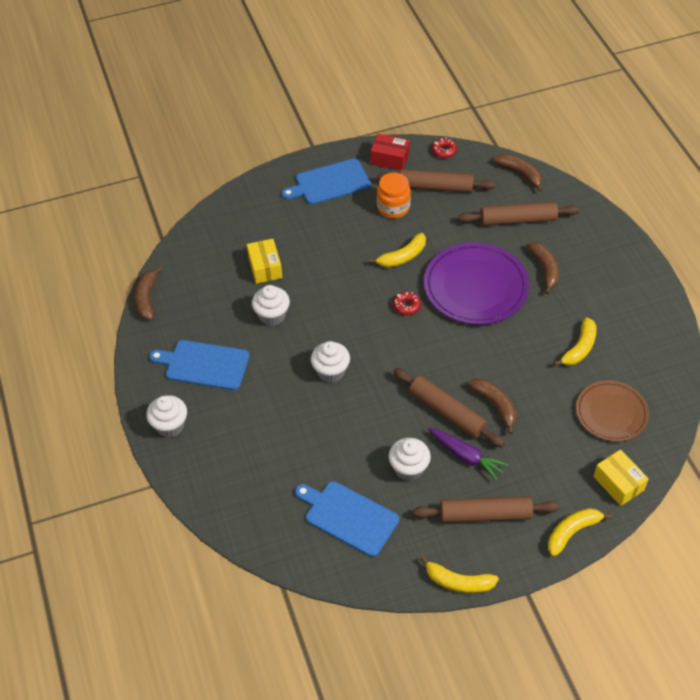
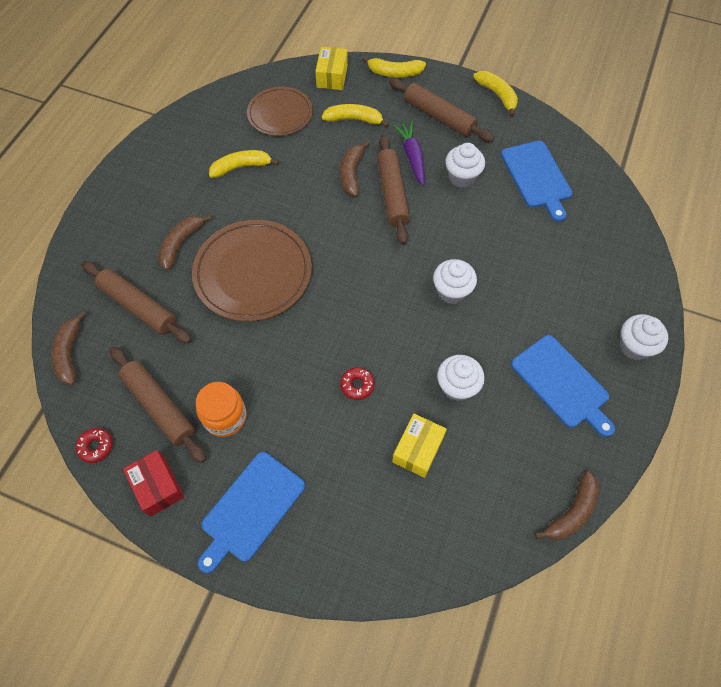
camera: 140 degrees left, 10 degrees up
(330, 183) = (251, 509): blue cutting board -> blue cutting board turned 105 degrees clockwise
(403, 257) = (278, 352): yellow banana -> yellow banana (354, 119)
(406, 306) = (328, 301): red donut -> red donut (357, 385)
(475, 287) = (253, 273): purple plate -> brown plate

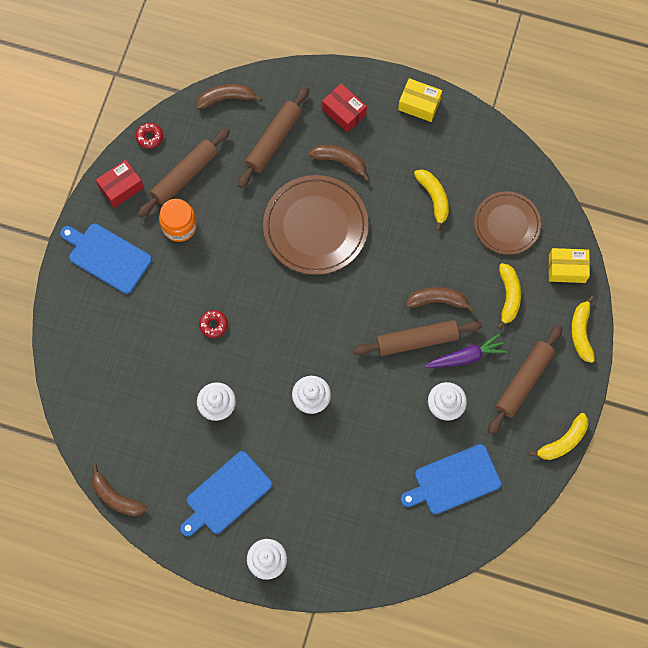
camera: 85 degrees right, 10 degrees up
(123, 236) = (344, 112): none -> red box
(418, 449) = (161, 376): yellow box -> yellow box (419, 104)

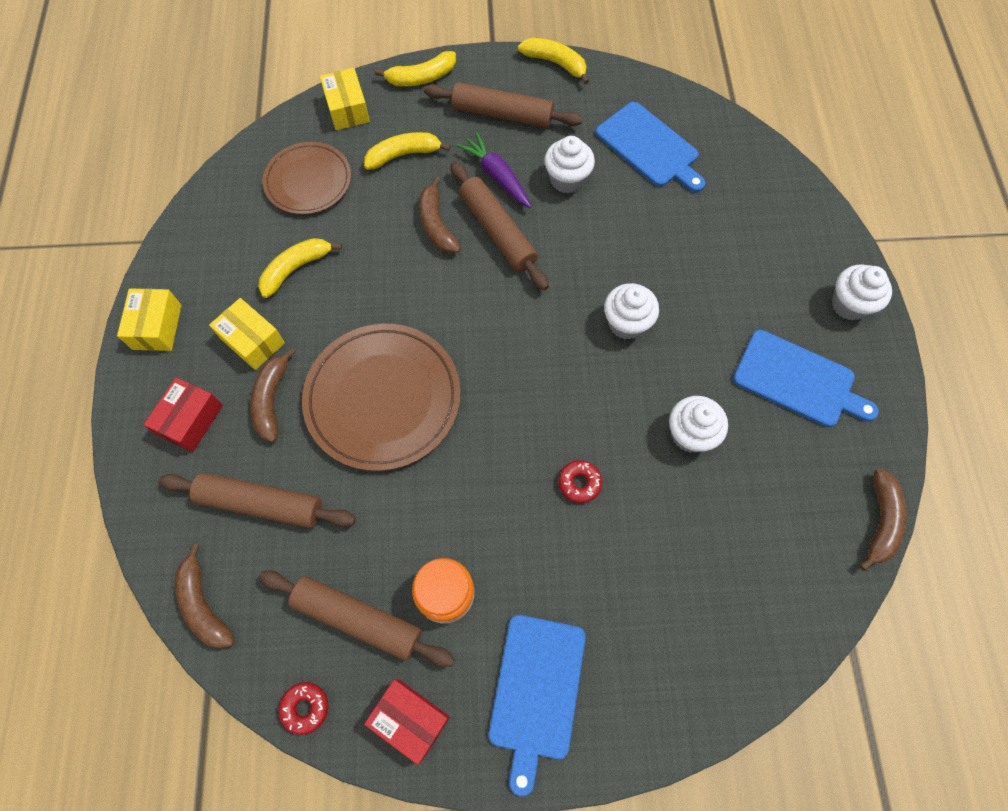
camera: 110 degrees left, 5 degrees down
(387, 159) = (252, 341): none -> yellow box

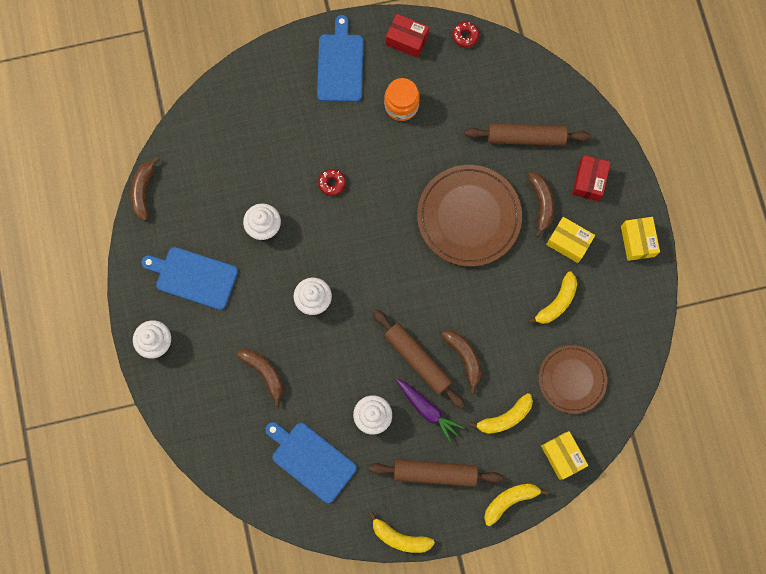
camera: 170 degrees right, 10 degrees up
(204, 604) = (539, 77): brown banana -> brown banana (264, 372)
(358, 619) = (449, 84): brown rolling pin -> none

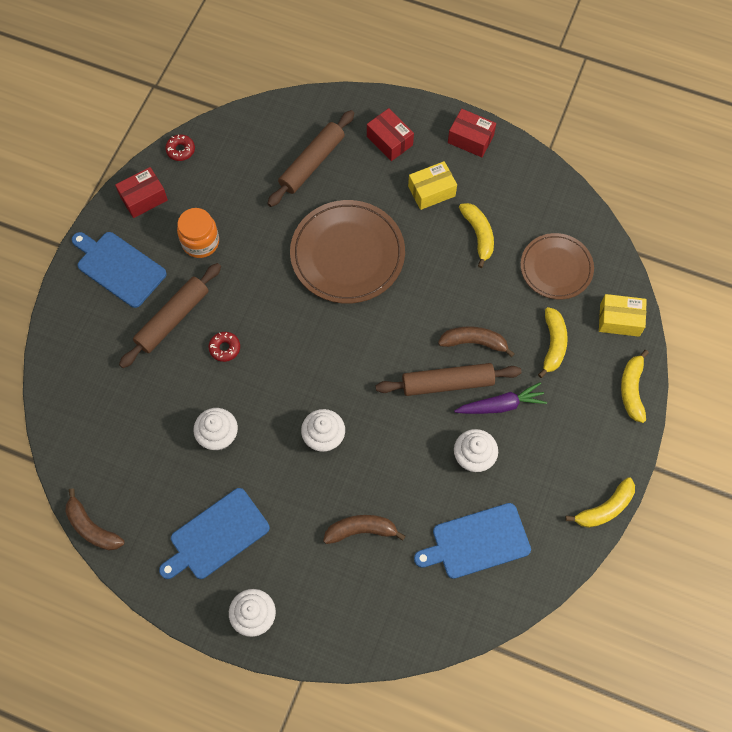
camera: 55 degrees left, 10 degrees down
(435, 473) = (564, 437): brown rolling pin -> brown rolling pin (173, 319)
(541, 203) = (380, 189): brown banana -> none
(637, 241) = (470, 139): yellow box -> red box

